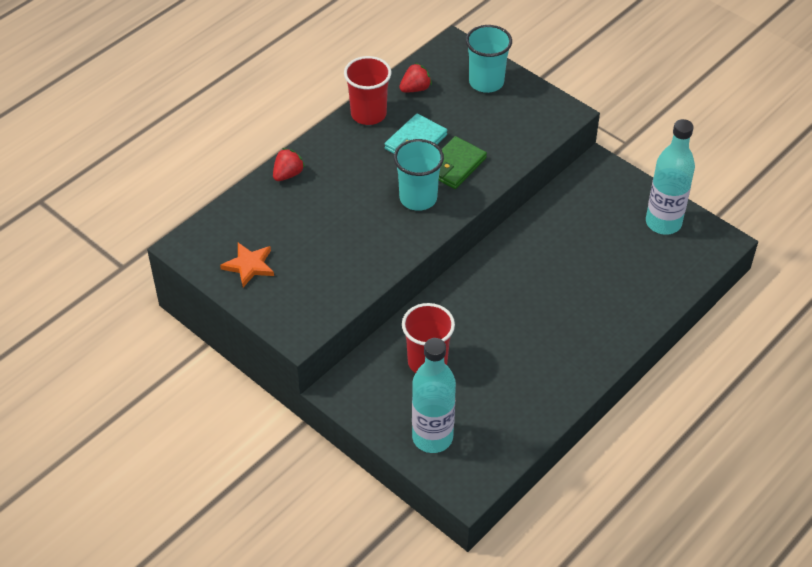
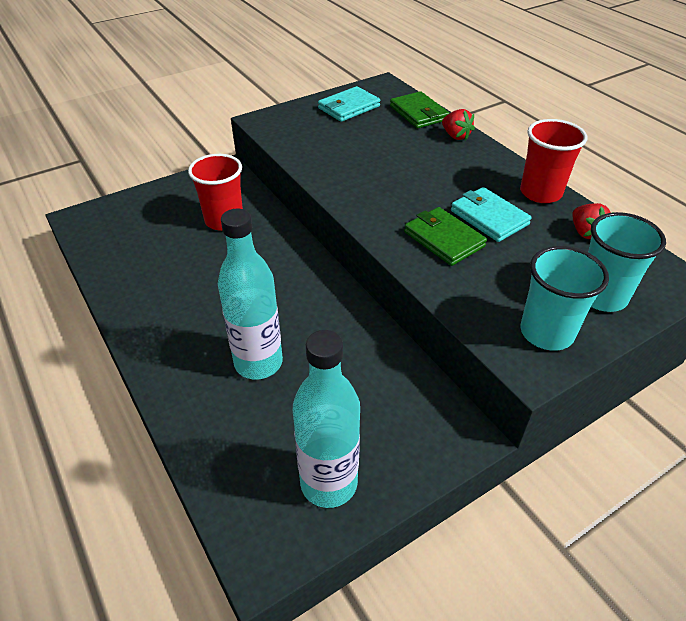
camera: 105 degrees right, 5 degrees down
(248, 207) = (418, 113): none -> green wallet
(249, 266) = (349, 107): orange star -> turquoise wallet
(418, 198) = (399, 205): turquoise cup -> turquoise cup (546, 332)
(432, 437) = (143, 209): turquoise bottle -> turquoise bottle (258, 363)

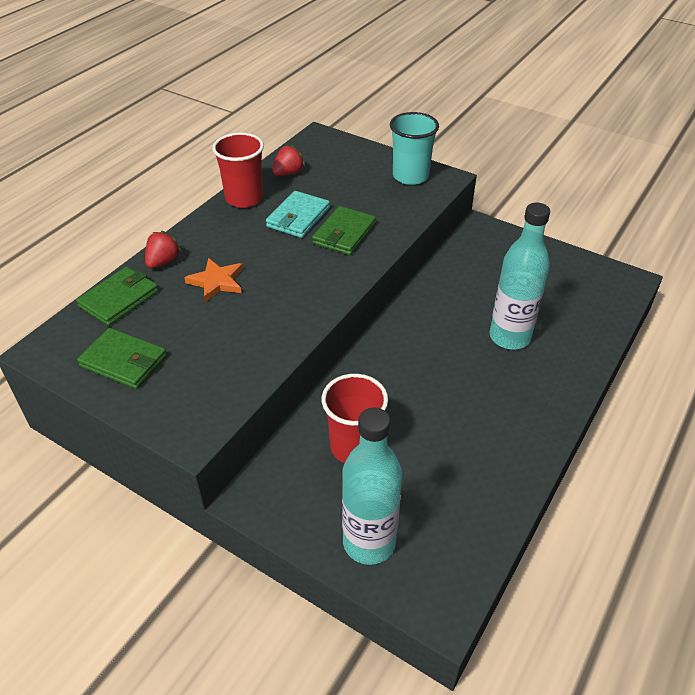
camera: 115 degrees left, 0 degrees up
(329, 483) = (564, 270): turquoise bottle -> turquoise bottle (369, 542)
(349, 107) = (124, 361): turquoise wallet -> green wallet
(412, 154) = (217, 282): none -> orange star
(601, 296) = (358, 161): turquoise cup -> none

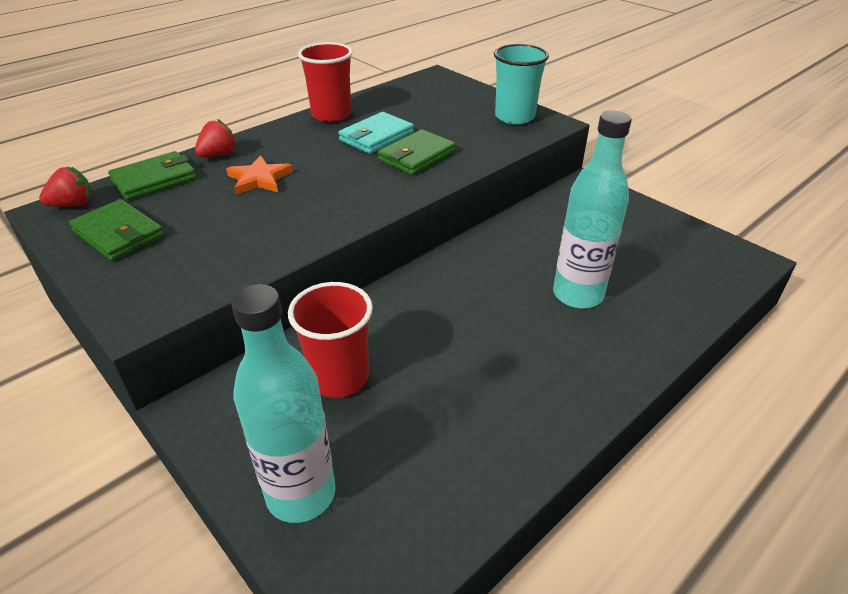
camera: 15 degrees right, 5 degrees down
(288, 173) = (388, 100): red strawberry -> red strawberry (73, 204)

